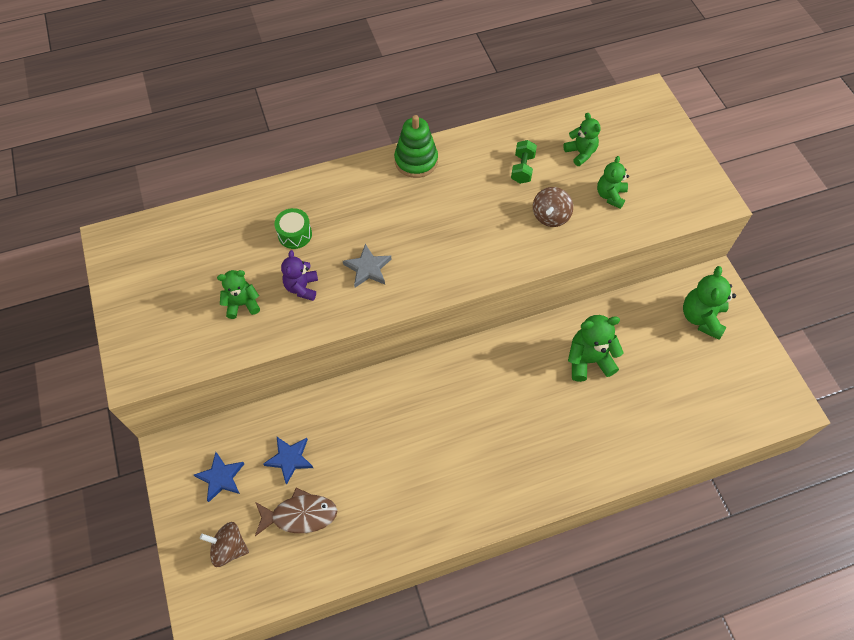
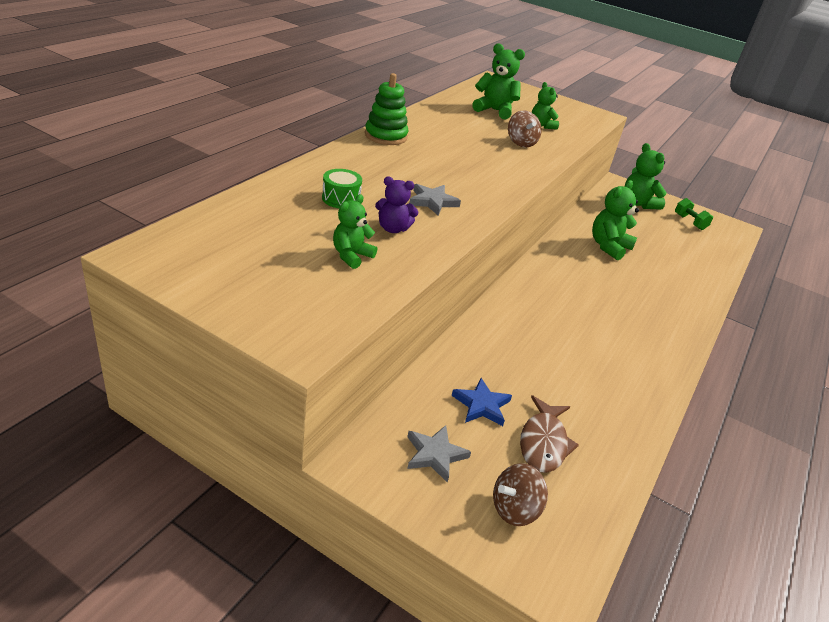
camera: 45 degrees left, 25 degrees down
(221, 477) = (435, 454): blue star -> grey star
(300, 515) = (543, 443): brown fish -> brown fish turned 150 degrees clockwise
(302, 287) = (393, 228): purple teddy bear -> purple teddy bear turned 45 degrees counterclockwise
(522, 169) = (468, 125): green dumbbell -> green dumbbell (689, 222)
(580, 153) = (494, 110): green teddy bear -> green teddy bear, size x1.53

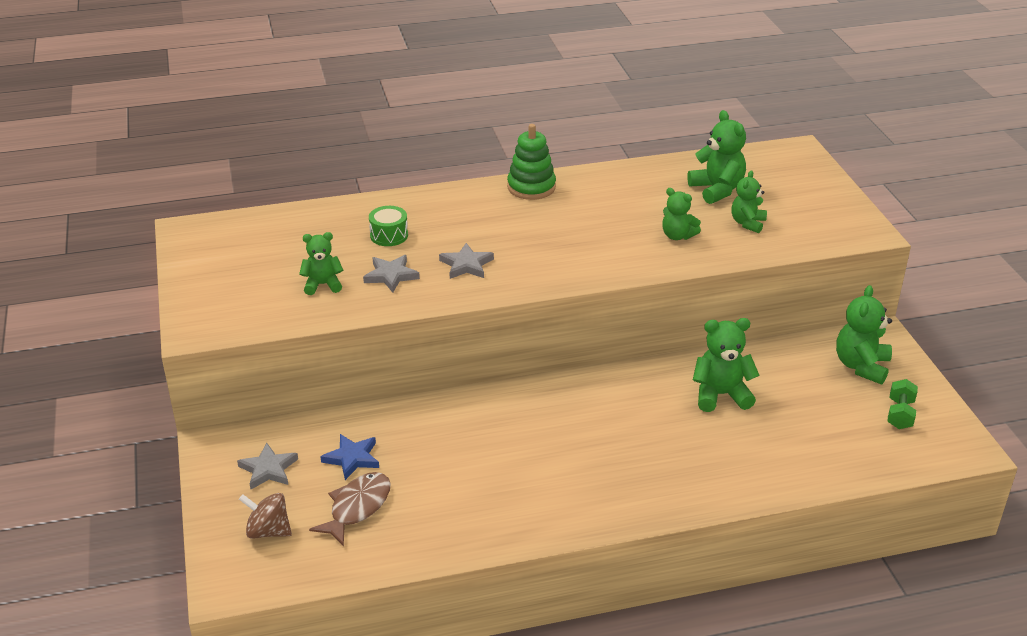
camera: 50 degrees right, 0 degrees up
(393, 228) = (391, 275): purple teddy bear -> grey star
(521, 143) = (677, 236): brown spinning top -> green teddy bear
(543, 443) = (357, 508): brown fish -> brown fish turned 150 degrees clockwise

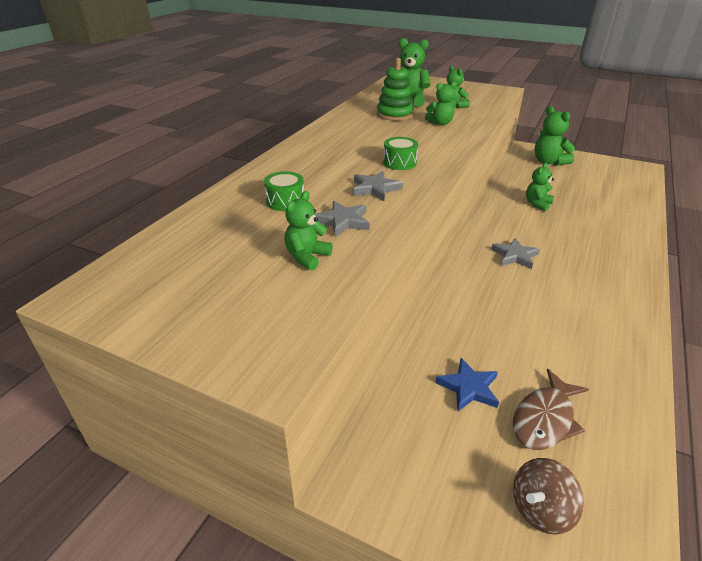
camera: 50 degrees left, 0 degrees up
(268, 469) = (436, 457): grey star -> grey star (515, 256)
(357, 508) = (545, 419): brown fish -> brown fish turned 120 degrees counterclockwise
(531, 187) = (316, 137): green stacking toy -> green stacking toy (395, 114)
(538, 254) = (399, 163): none -> green drum
(721, 395) = (537, 204): green teddy bear -> green teddy bear, size x0.65
(900, 414) = (599, 170): green dumbbell -> none

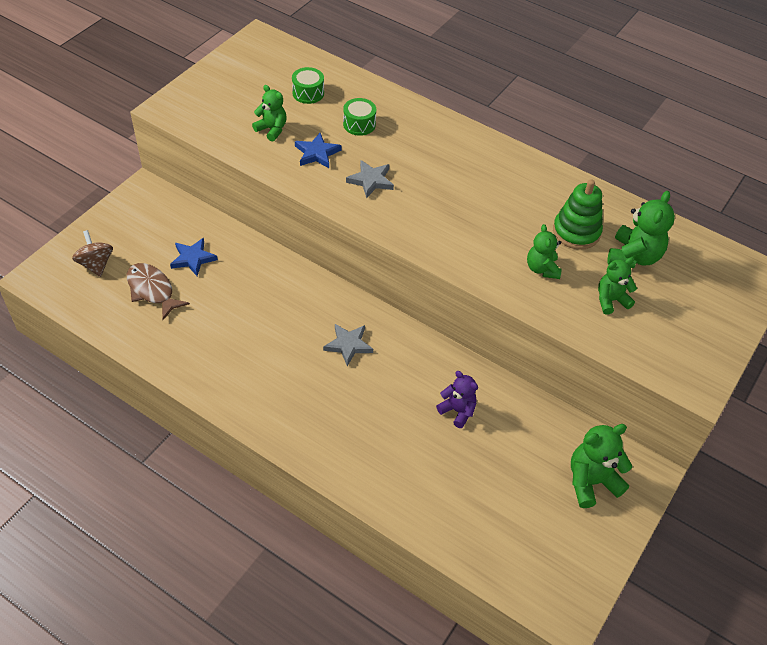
camera: 95 degrees right, 15 degrees up
(343, 221) = (317, 153): grey star -> blue star
(399, 163) = (426, 208): green drum -> green drum (308, 93)
(537, 204) = (457, 411): green teddy bear -> purple teddy bear

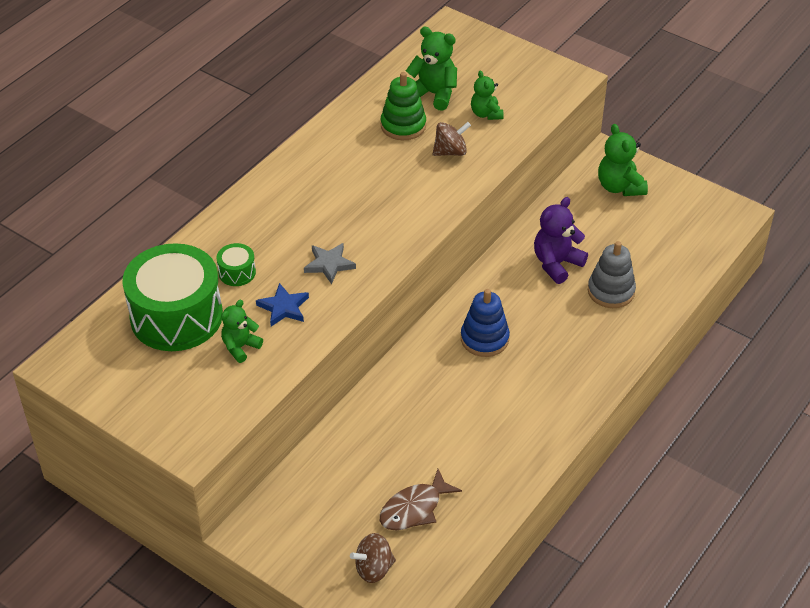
camera: 85 degrees left, 5 degrees down
(193, 258) = (365, 474): blue star -> none
(308, 93) = (176, 316): green drum -> green drum, size x2.41
(348, 345) = (484, 339): grey star -> blue stacking toy
(420, 459) = (611, 291): none -> grey stacking toy
(457, 411) = (556, 264): purple teddy bear -> purple teddy bear, size x1.53
(542, 269) = (450, 152): green teddy bear -> brown spinning top

